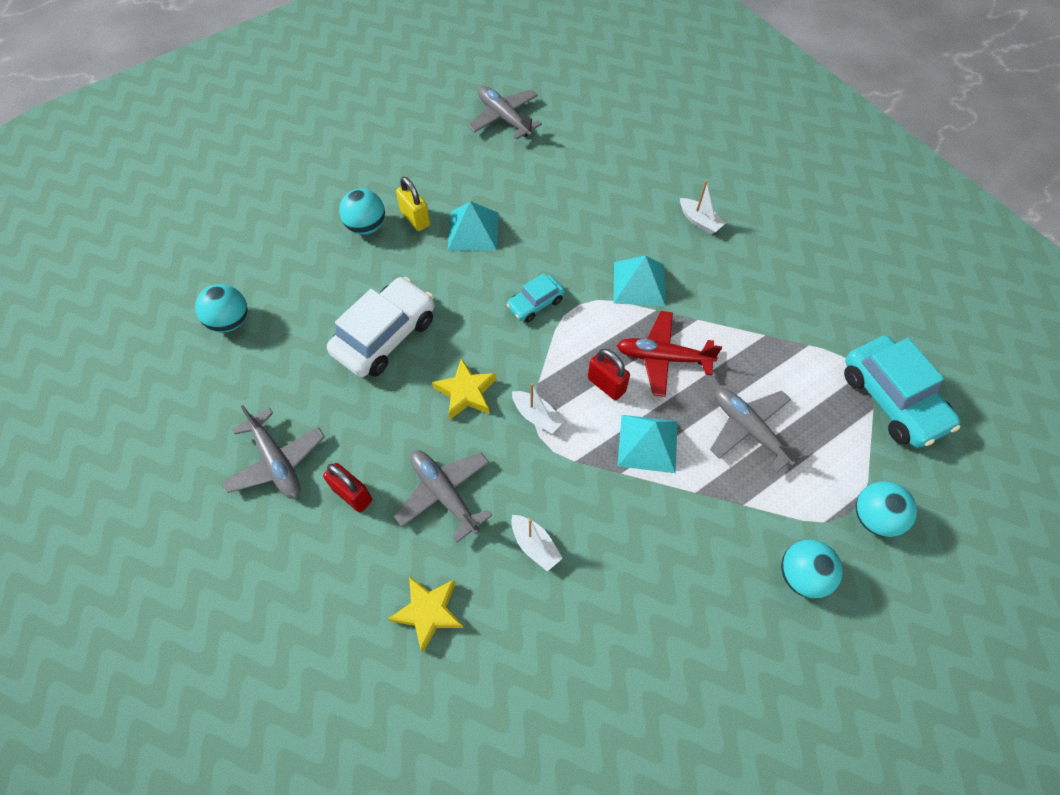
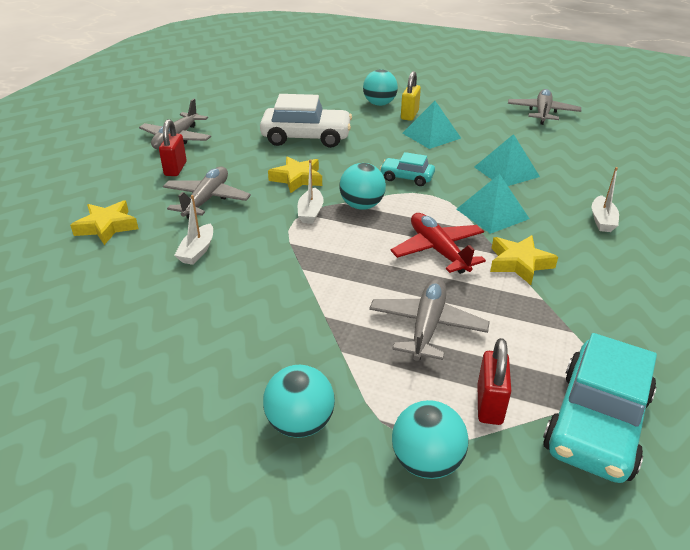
camera: 55 degrees right, 25 degrees down
(230, 321) = (258, 94): turquoise ball -> turquoise ball (361, 206)
(606, 385) = (376, 232): red padlock -> red padlock (489, 404)
(647, 443) = (345, 272): turquoise pyramid -> turquoise pyramid (506, 171)
(715, 316) = (519, 263): none -> yellow star

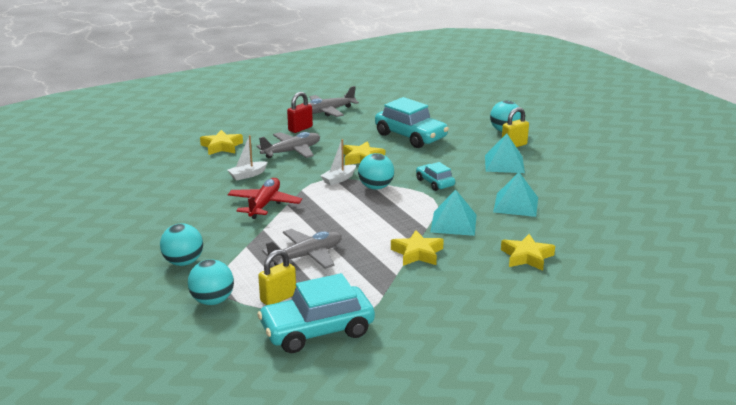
camera: 40 degrees right, 10 degrees down
(306, 137) = (410, 136): white car -> turquoise car
(438, 250) = (379, 227): red plane -> red plane (264, 204)
(489, 404) = (278, 298): red padlock -> yellow padlock
(542, 113) = (634, 178): grey plane -> none
(602, 220) = (526, 257): white boat -> yellow star

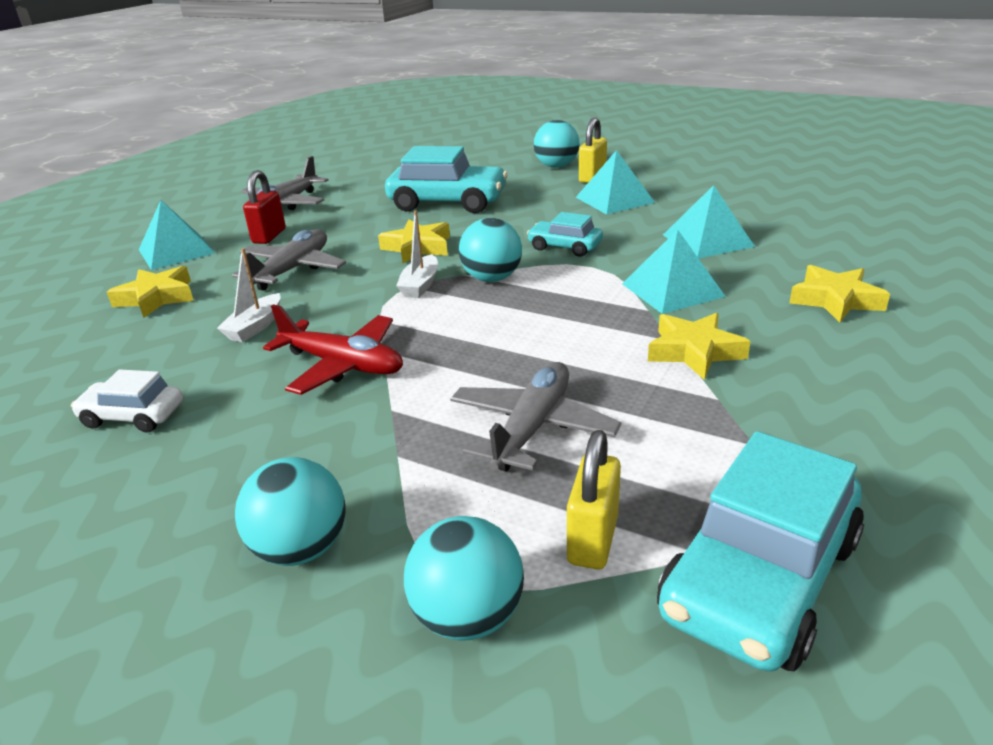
camera: 30 degrees left, 5 degrees up
(170, 196) = (133, 416): none -> white car
(251, 124) = (176, 251): none -> turquoise pyramid
(264, 204) = (342, 365): red plane -> red plane turned 135 degrees clockwise

